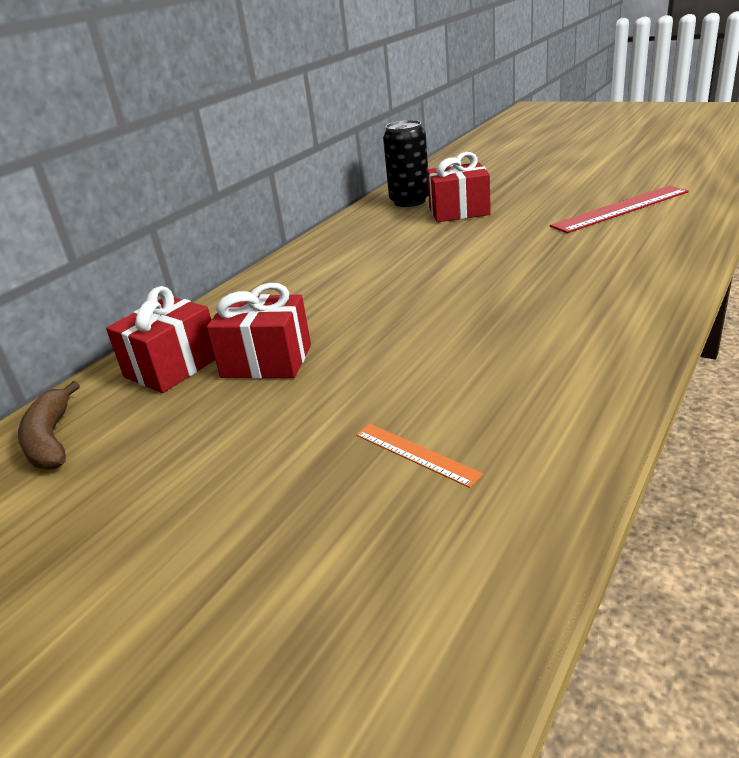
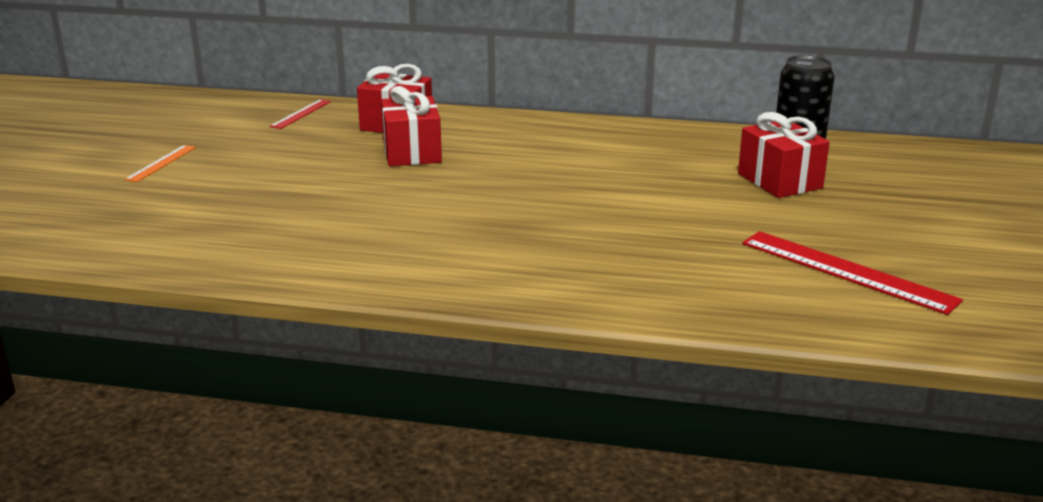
camera: 65 degrees right, 5 degrees down
(51, 439) = (301, 114): brown banana -> red ruler
(416, 454) = (297, 220): orange ruler -> orange ruler (161, 163)

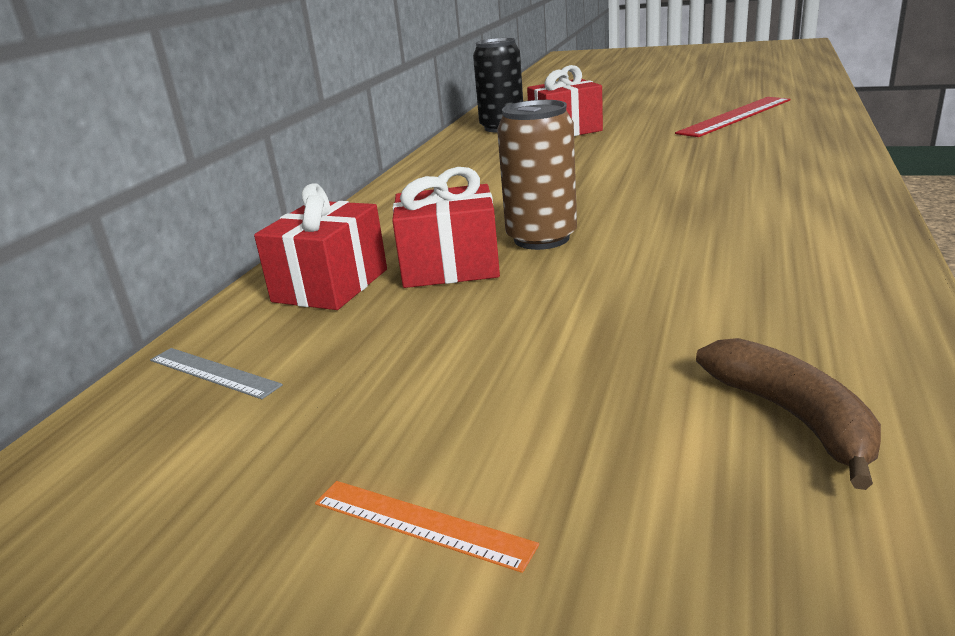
camera: 80 degrees left, 0 degrees up
(190, 232) = (792, 417): none -> brown banana
(301, 114) = (213, 372): red ruler -> grey ruler
(454, 176) = (541, 238): none -> brown can

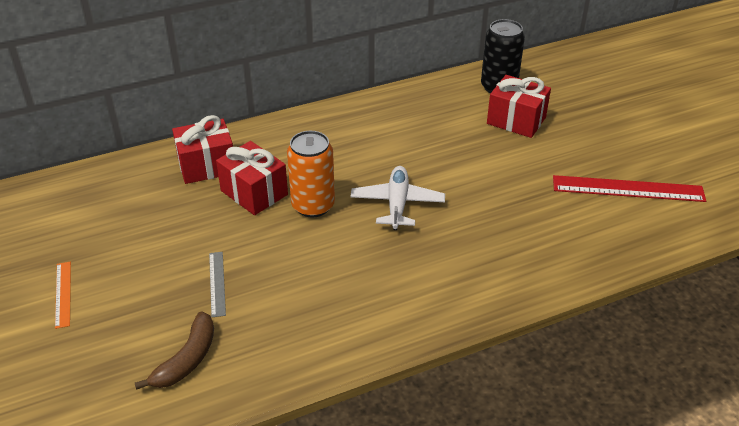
camera: 45 degrees right, 15 degrees up
(213, 372) = (113, 184): grey ruler -> grey ruler (217, 283)
(541, 238) = (313, 205): brown can -> orange can
(613, 197) = (397, 204): none -> white plane

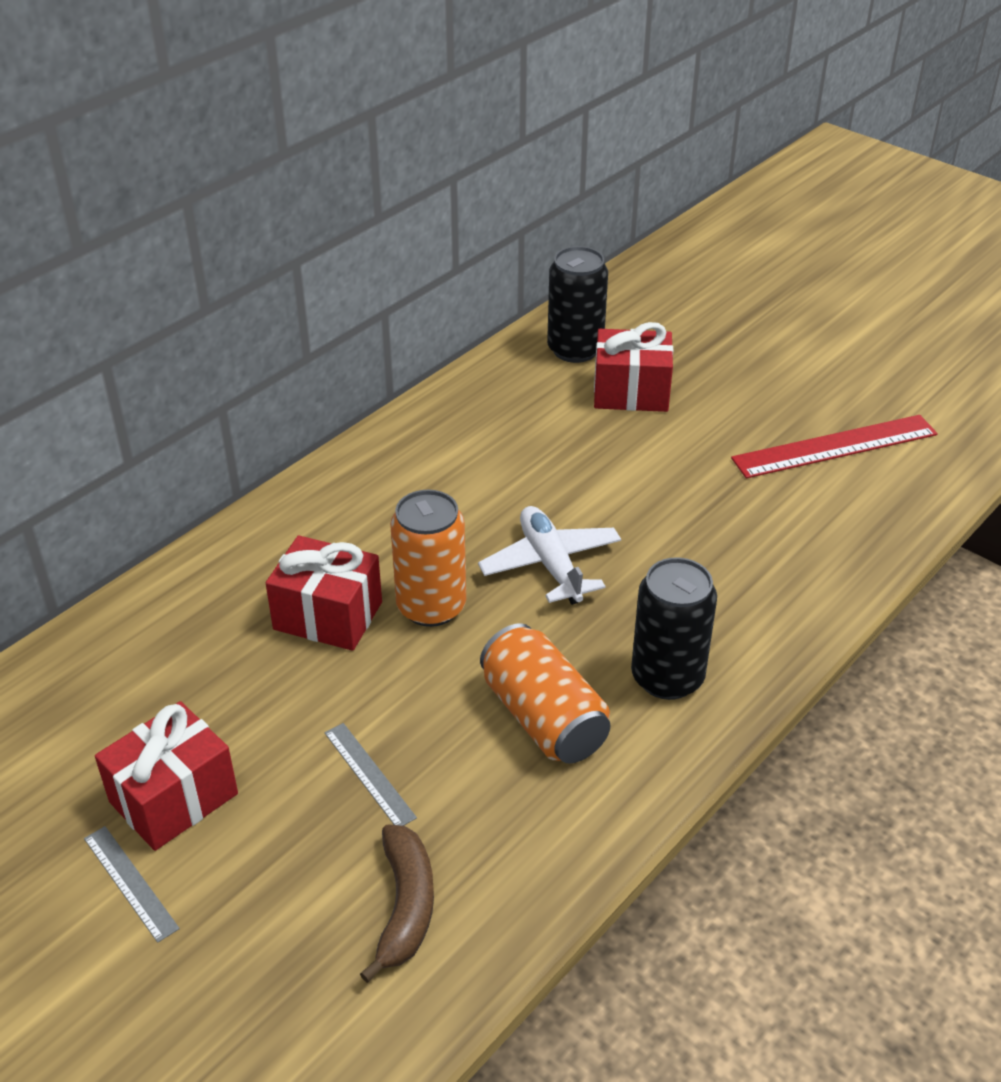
camera: 25 degrees left, 0 degrees up
(63, 294) = (130, 882): orange ruler -> grey ruler
(207, 166) = (223, 597): red gift -> red gift (173, 798)
(333, 287) = (544, 717): none -> orange can
(421, 290) = (667, 677): none -> black can

